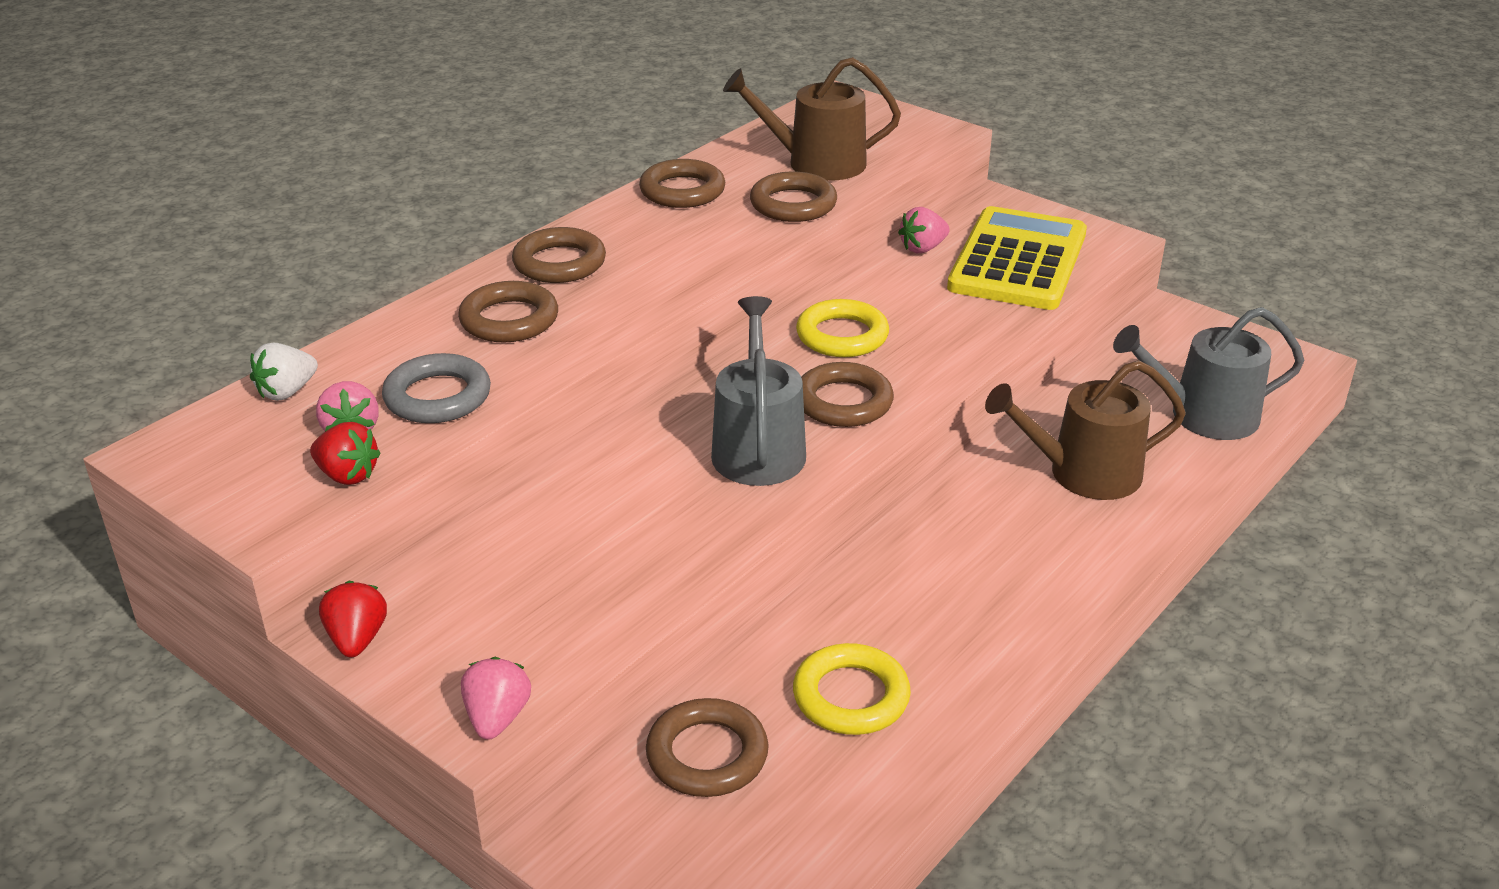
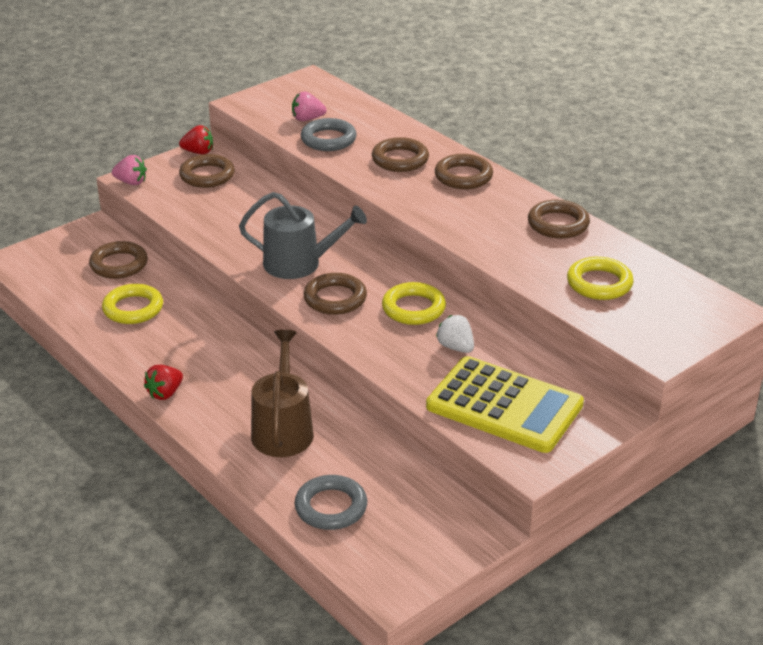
camera: 100 degrees right, 0 degrees up
(287, 392) = (348, 103): white strawberry -> white strawberry (455, 347)
(347, 475) = (270, 119): red strawberry -> red strawberry (165, 393)
(793, 204) = (530, 265): brown ring -> brown ring (207, 175)
(816, 163) = (599, 283): brown watering can -> yellow ring
(923, 248) = (532, 362): pink strawberry -> none
(1203, 415) = (331, 507): grey watering can -> grey ring

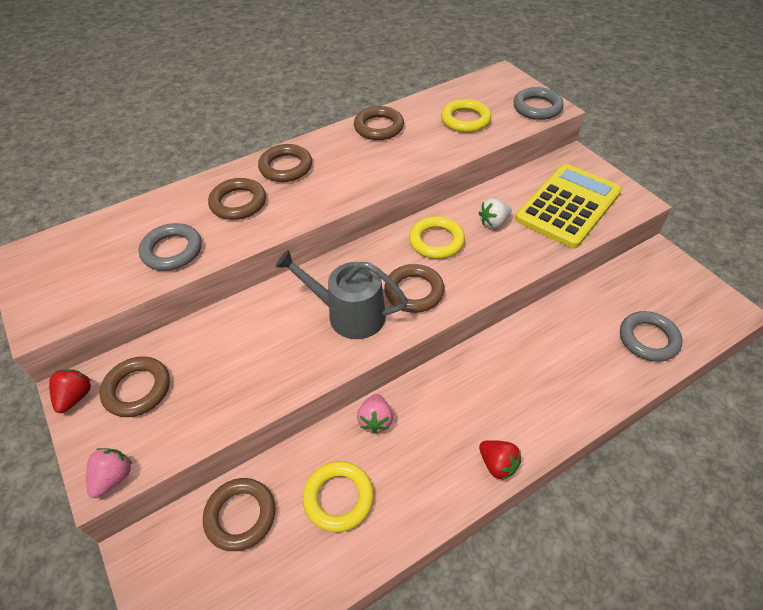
camera: 80 degrees left, 15 degrees up
(283, 430) = (552, 365): brown watering can -> none
(299, 264) = (349, 314): grey watering can -> grey watering can turned 90 degrees counterclockwise
(307, 119) = (117, 264): pink strawberry -> pink strawberry (375, 420)
(654, 340) = (537, 107): none -> grey ring

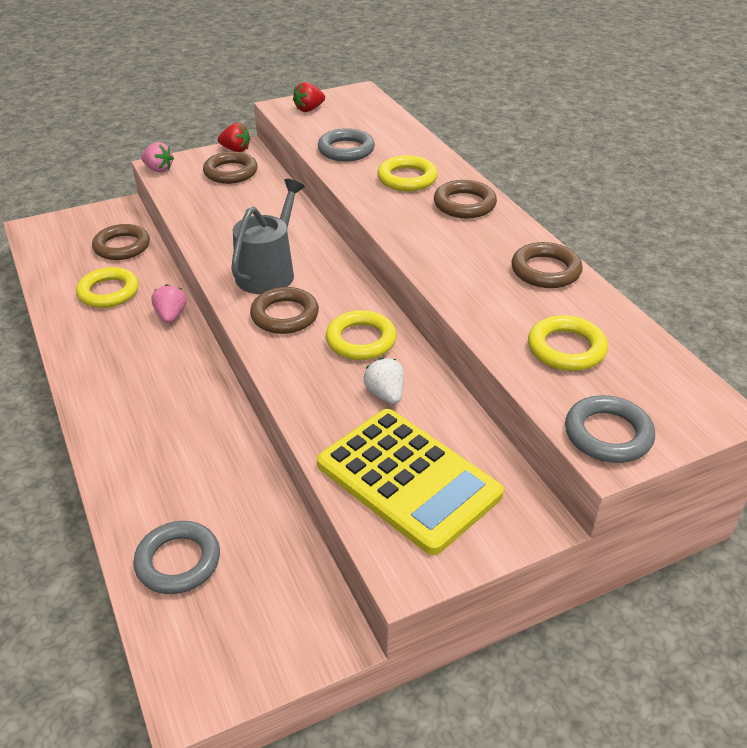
camera: 95 degrees right, 10 degrees down
(238, 203) = (407, 178): brown ring -> yellow ring
(375, 420) = (171, 316): pink strawberry -> pink strawberry turned 75 degrees clockwise
(497, 464) = (85, 387): red strawberry -> red strawberry (309, 109)

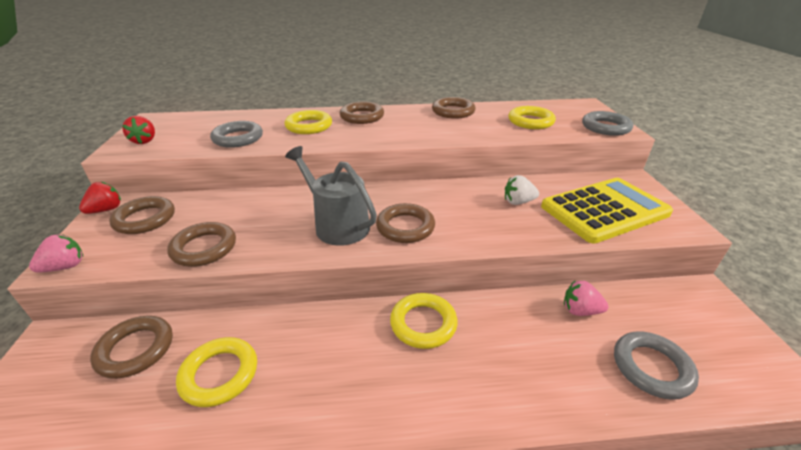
camera: 70 degrees left, 5 degrees down
(171, 316) = (307, 323): pink strawberry -> pink strawberry (580, 310)
(203, 215) = (204, 248): none -> brown ring
(361, 340) = (454, 200): yellow ring -> yellow ring (423, 323)

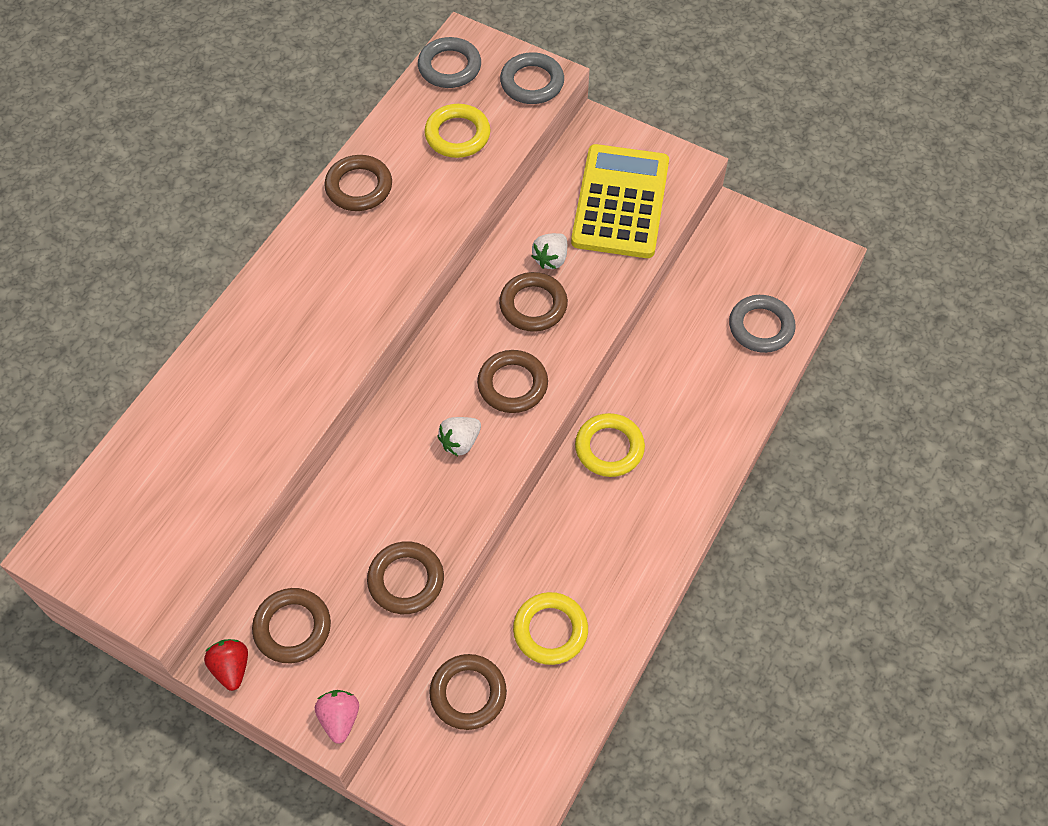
camera: 55 degrees left, 25 degrees up
(144, 141) = (144, 573): red strawberry -> none
(238, 138) = (233, 461): grey ring -> grey ring (449, 67)
(309, 126) = (262, 367): yellow ring -> none
(337, 225) = (460, 442): grey watering can -> white strawberry
(362, 116) = (284, 293): brown ring -> brown ring (533, 305)
(580, 310) = (683, 322): pink strawberry -> none

